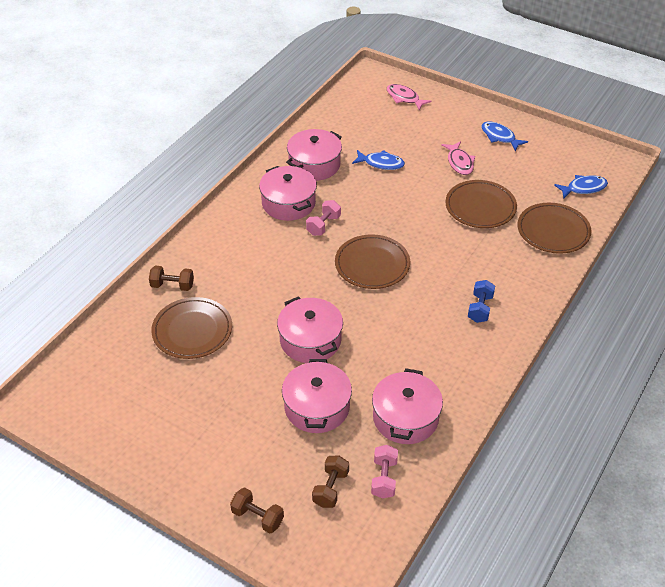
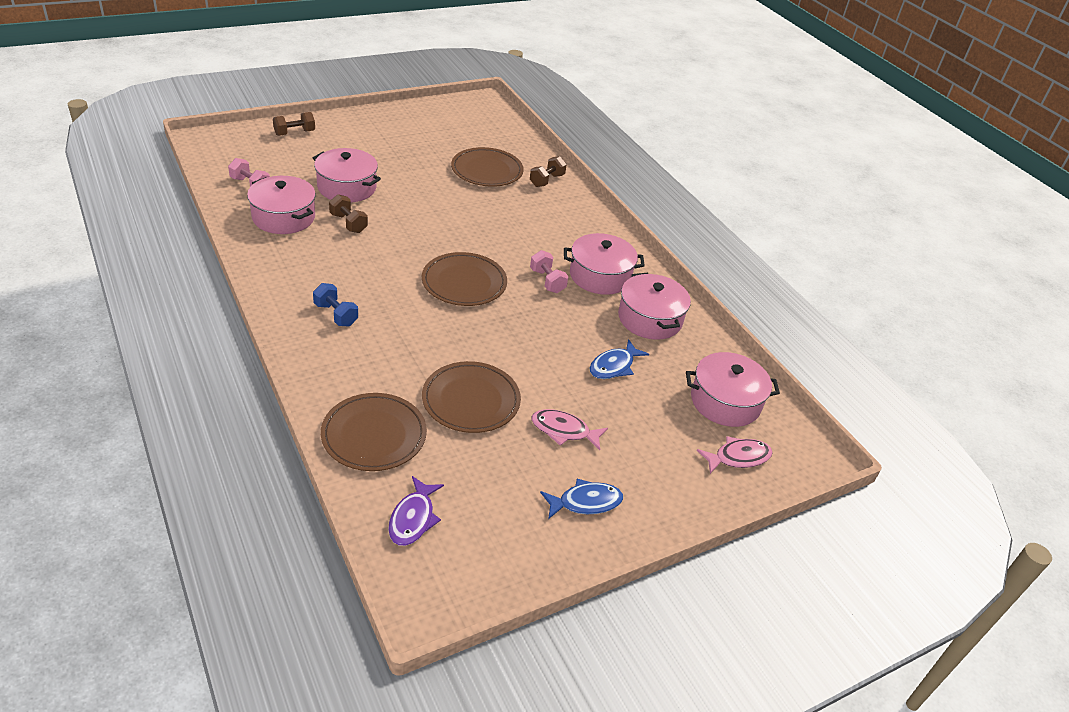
camera: 115 degrees right, 5 degrees down
(310, 340) = (414, 212): pink pot -> pink pot (725, 401)
(330, 488) = (275, 163): brown dumbbell -> brown dumbbell (348, 223)
(583, 188) = (413, 518): blue fish -> purple fish

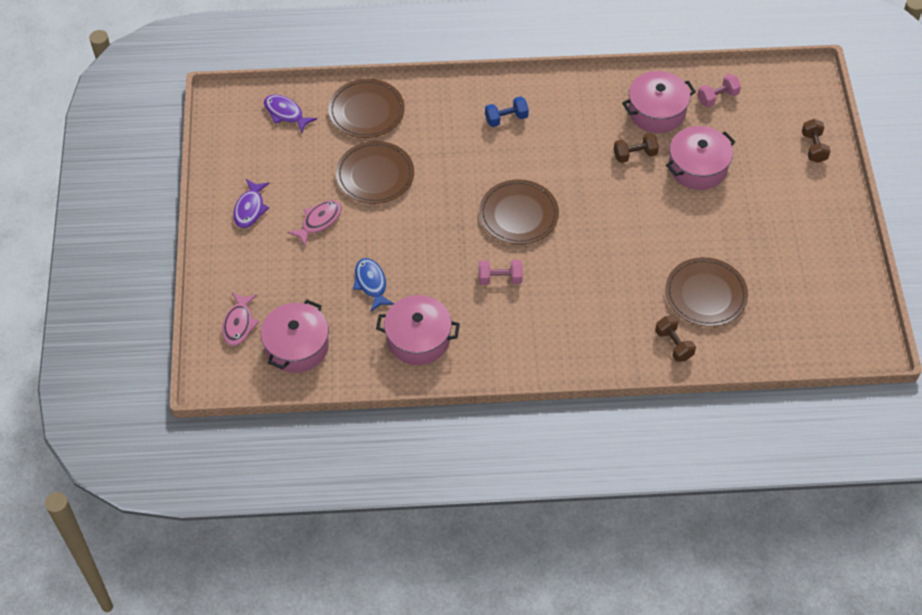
camera: 120 degrees right, 15 degrees up
(585, 502) = (250, 209): blue fish -> purple fish
(600, 276) = (493, 325): pink pot -> none

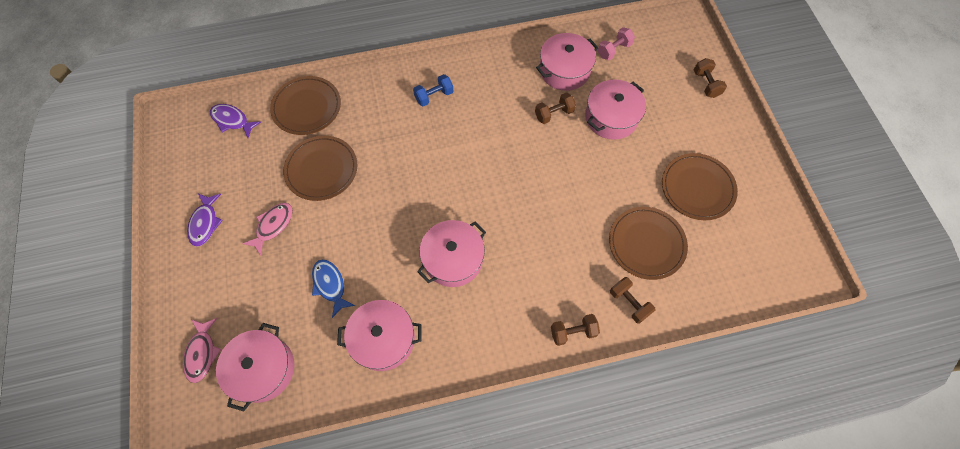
camera: 10 degrees left, 10 degrees up
(500, 279) = (453, 259): pink dumbbell -> pink pot
(518, 215) = (460, 189): brown plate -> brown plate (697, 188)
(610, 361) = (573, 332): none -> brown dumbbell

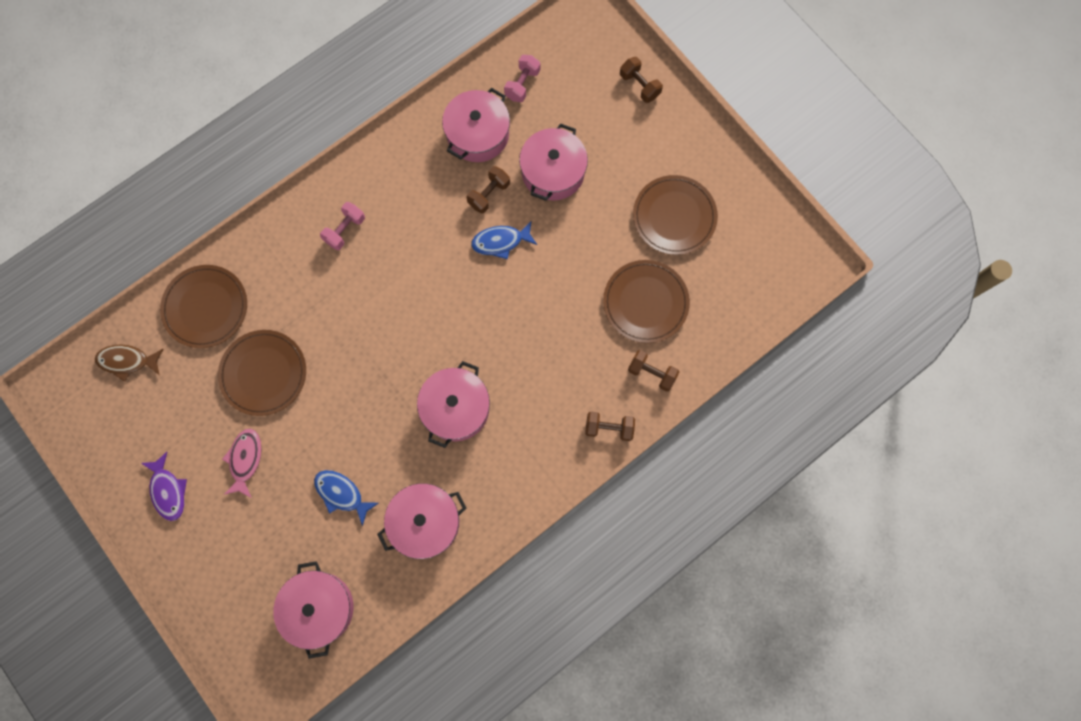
camera: 25 degrees left, 10 degrees up
(202, 353) = (247, 622): pink fish -> none
(232, 120) = (127, 361): purple fish -> brown fish
(434, 96) = (345, 230): blue dumbbell -> pink dumbbell
(547, 150) = (500, 242): none -> blue fish
(573, 332) = (609, 428): brown dumbbell -> brown dumbbell turned 45 degrees clockwise

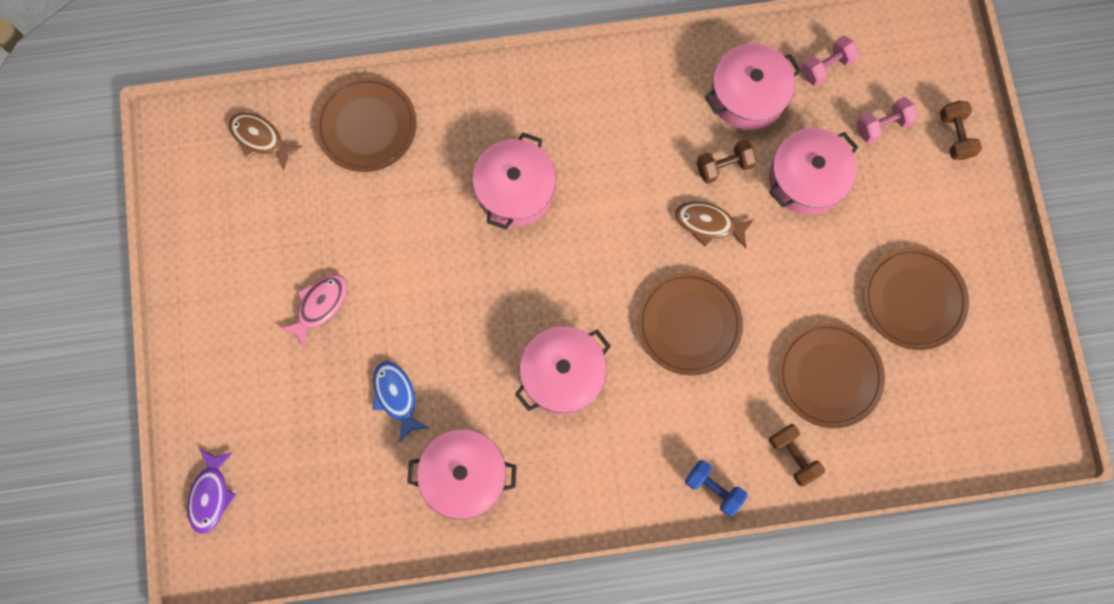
camera: 30 degrees right, 0 degrees up
(168, 491) = (227, 293): purple fish -> purple fish (211, 495)
(264, 373) = (387, 227): brown plate -> brown plate (689, 324)
(319, 608) = (308, 501): pink pot -> pink pot (515, 190)
(345, 230) = (552, 123): pink dumbbell -> pink dumbbell (882, 125)
(500, 242) = (708, 224): blue fish -> brown fish
(609, 428) = (713, 488): brown dumbbell -> blue dumbbell

